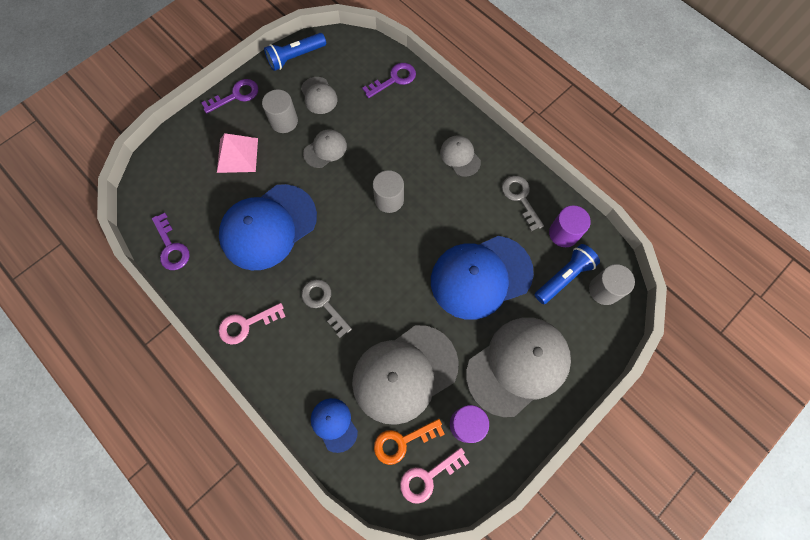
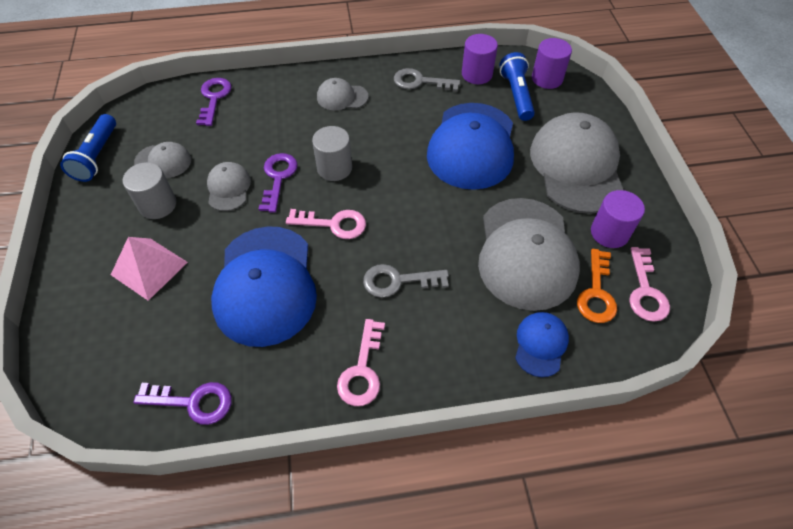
camera: 55 degrees left, 15 degrees down
(236, 95) = (76, 231): purple key -> purple key (278, 178)
(334, 424) = (540, 344): blue cap -> blue cap turned 105 degrees clockwise
(341, 233) = (333, 224): none -> pink key
(604, 290) = (547, 78): grey cylinder -> purple cylinder

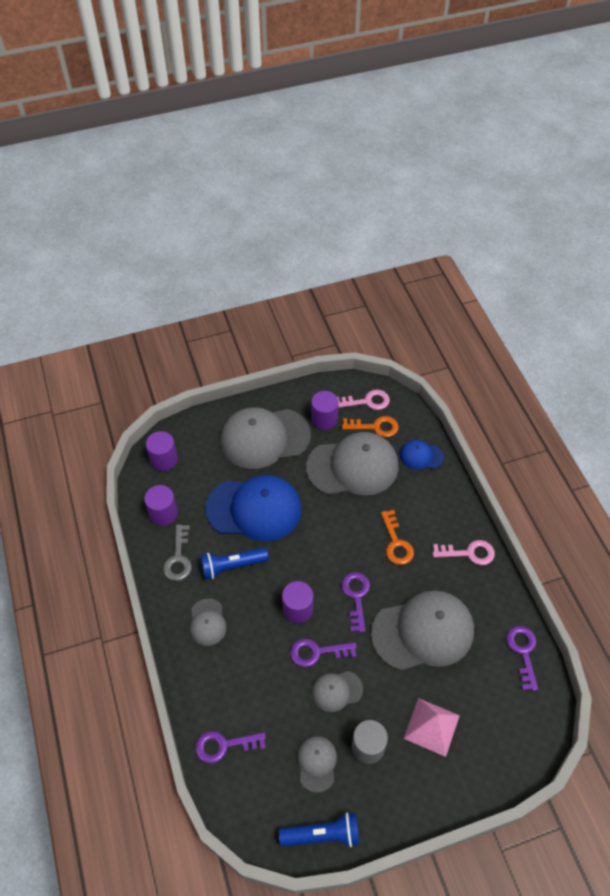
camera: 100 degrees left, 0 degrees up
(265, 285) = (423, 632): blue cap -> grey cap
(333, 224) = (356, 596): pink key -> purple key
(334, 168) = (297, 609): grey cylinder -> purple cylinder
(398, 281) = (396, 543): grey key -> orange key
(516, 95) = (188, 481): blue flashlight -> blue flashlight (232, 566)

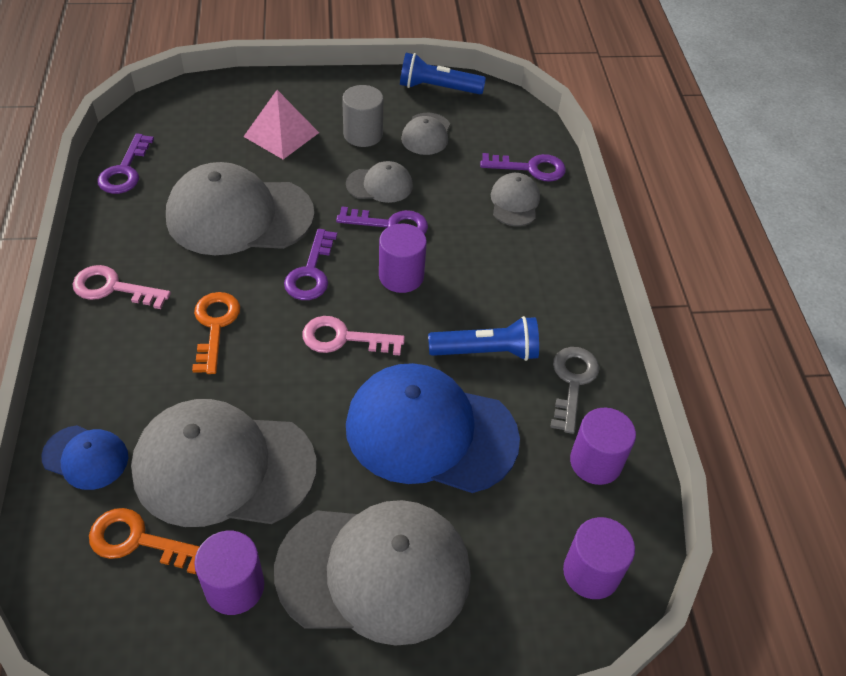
camera: 170 degrees left, 5 degrees down
(207, 622) = (535, 289): grey cap -> grey cap (514, 202)
(367, 401) = (122, 608): pink key -> pink key (343, 338)

